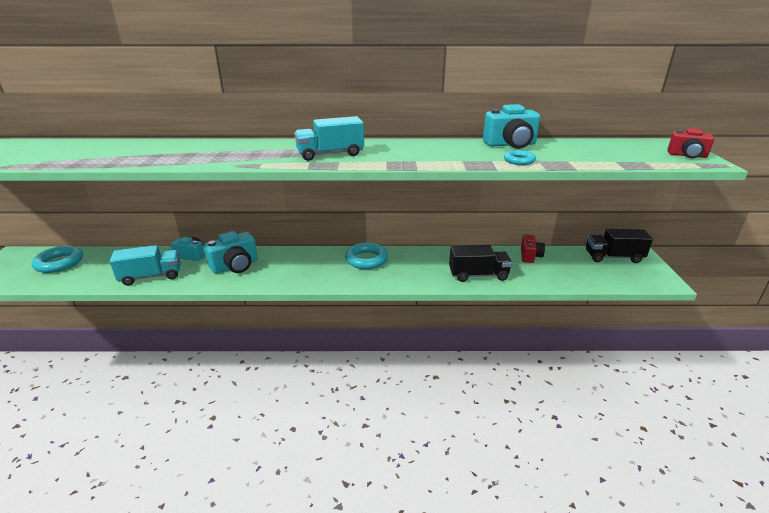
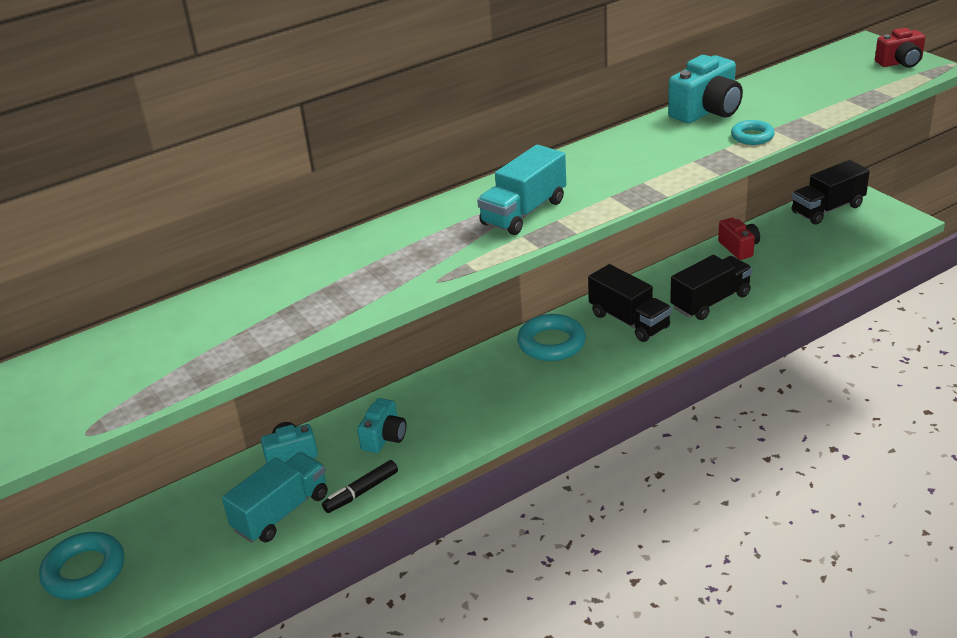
camera: 30 degrees left, 5 degrees up
(191, 284) = (361, 492): none -> black marker
(235, 266) = (384, 437): turquoise camera -> turquoise camera, size x0.64
(420, 266) = (629, 321): none -> black truck

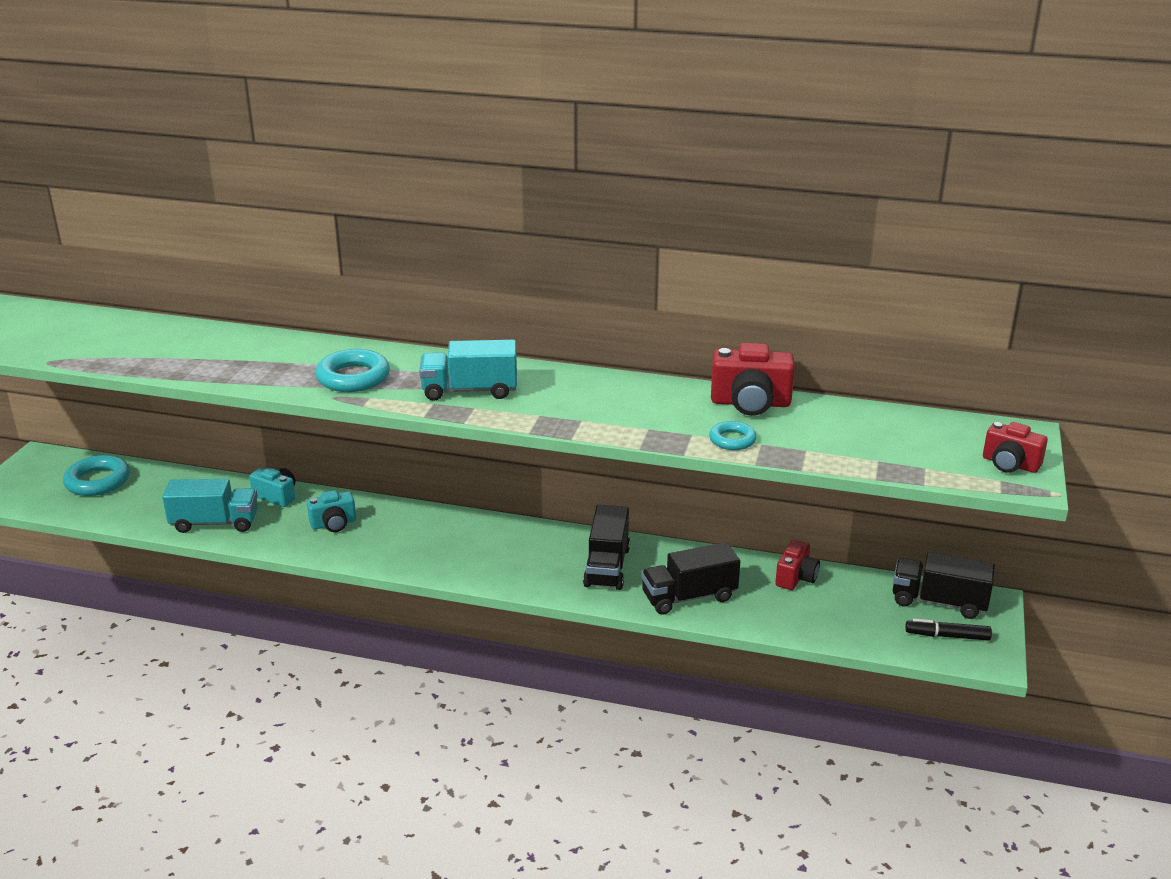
camera: 45 degrees right, 5 degrees down
(361, 492) = (265, 544): black marker -> black marker (947, 636)
(551, 343) = (530, 543): turquoise ring -> turquoise ring (353, 377)
(706, 111) = (750, 403): turquoise camera -> red camera
(710, 301) = (689, 597): black truck -> black truck turned 150 degrees clockwise

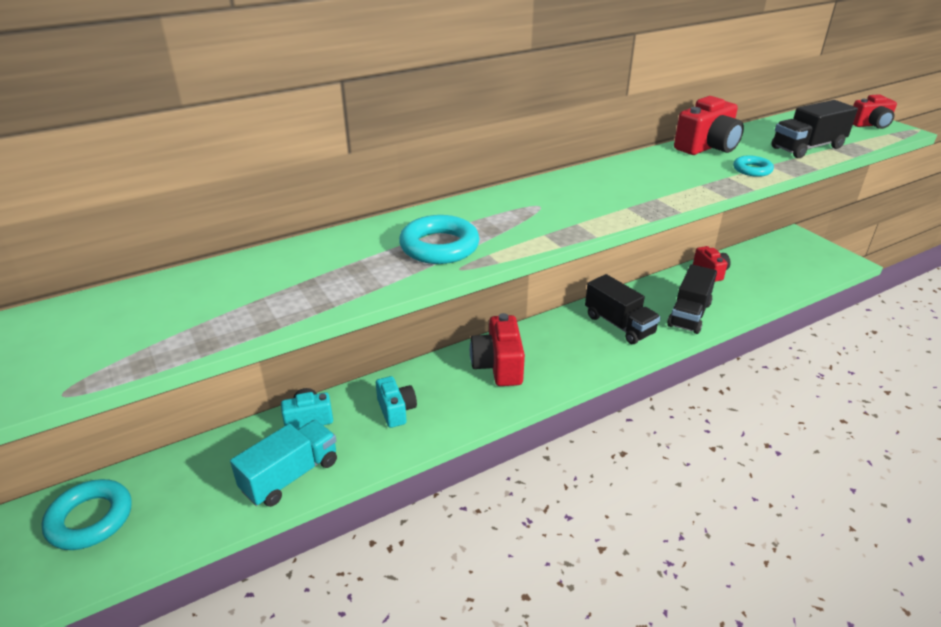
camera: 45 degrees left, 5 degrees up
(333, 524) = (396, 410): turquoise camera -> turquoise camera turned 45 degrees counterclockwise
(452, 538) = (498, 366): none -> red camera
(470, 391) = (545, 214): turquoise truck -> none
(938, 602) = (782, 248): black truck -> black truck (807, 148)
(947, 636) = (816, 262): black marker -> none

